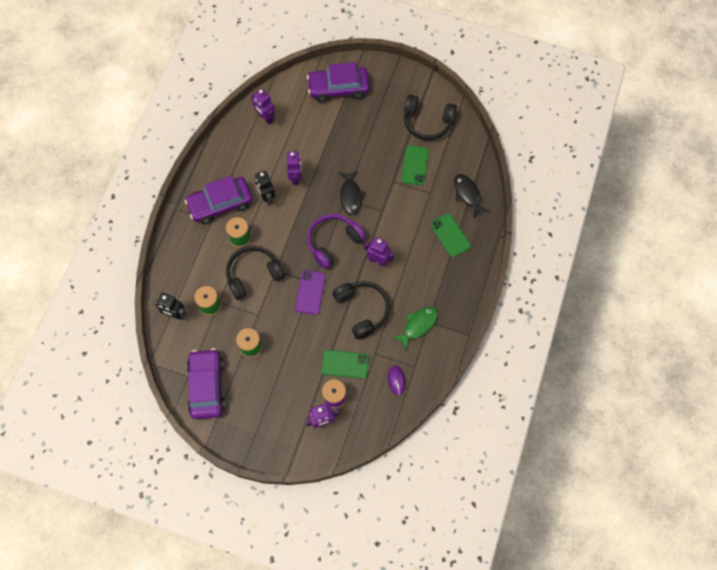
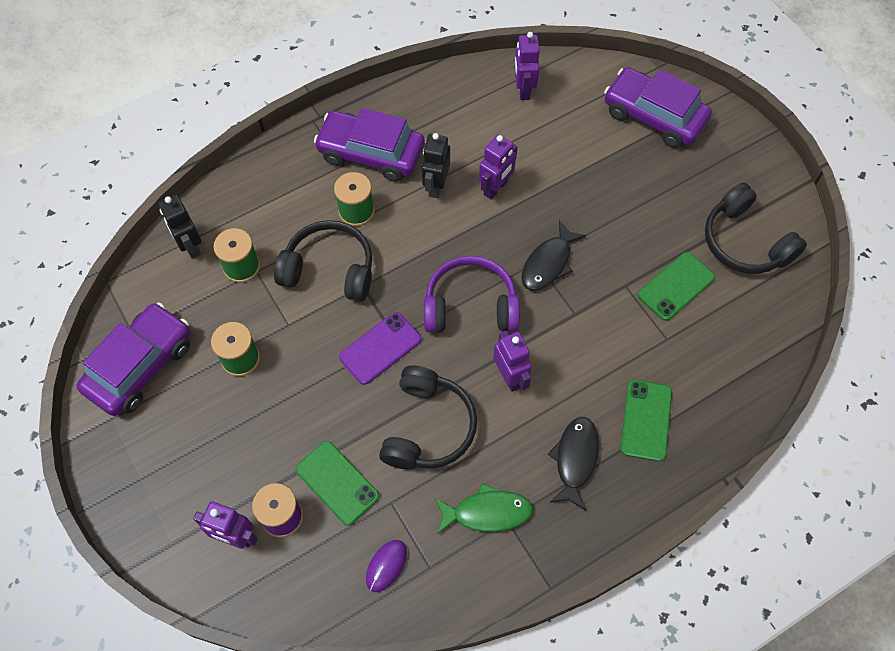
camera: 40 degrees right, 5 degrees down
(467, 194) = (722, 382): black fish -> black fish (575, 459)

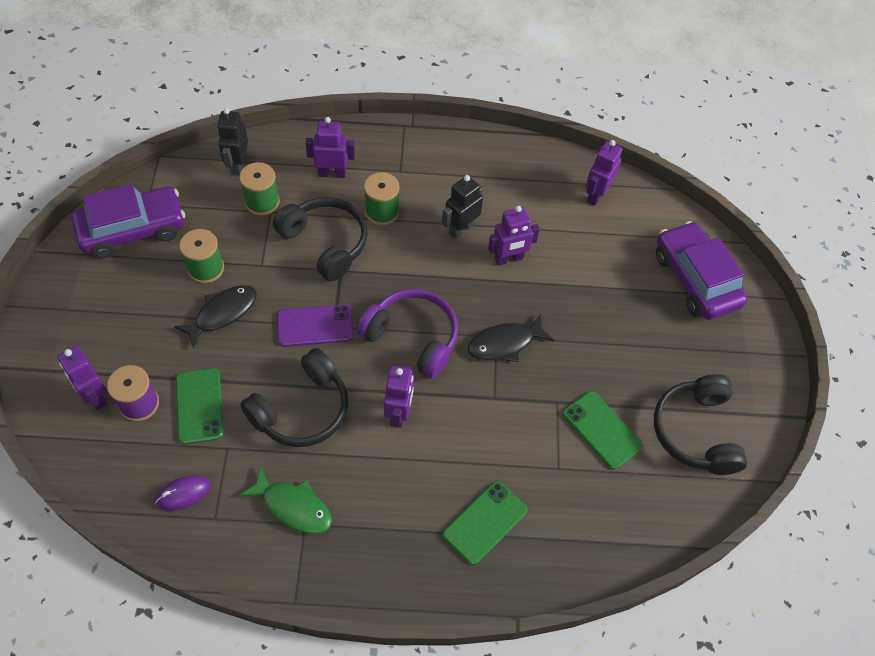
camera: 30 degrees right, 5 degrees down
(284, 202) = (332, 173): none -> purple robot
(371, 153) = (429, 175): purple car -> none
(575, 459) = (399, 513): black fish -> black fish (222, 313)
(676, 286) = (601, 430): green phone -> green phone turned 60 degrees clockwise

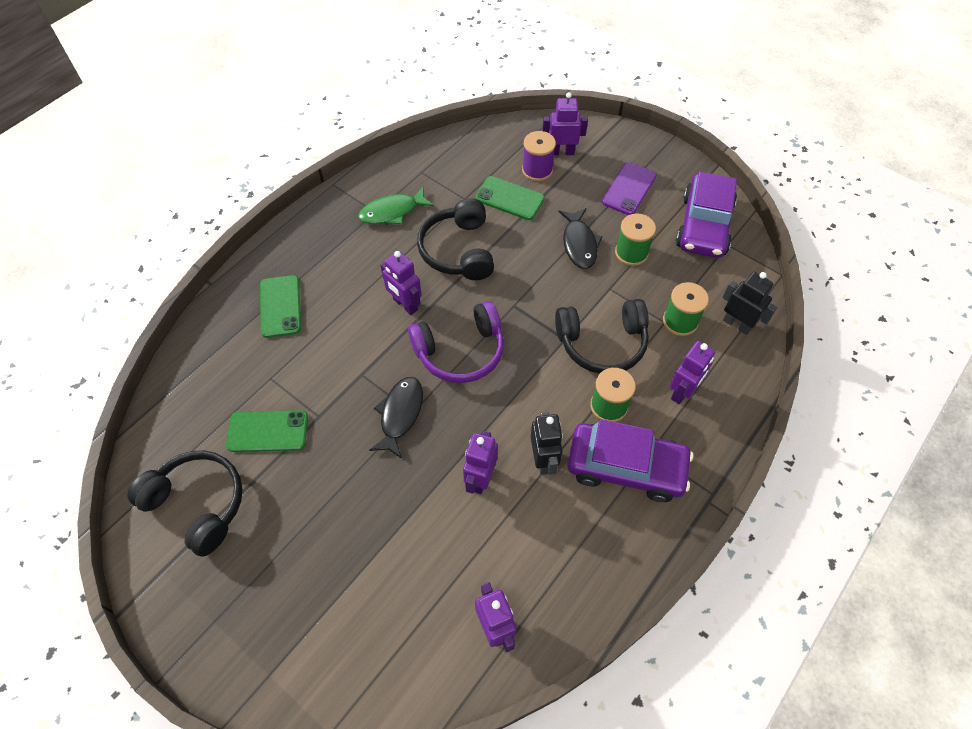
camera: 130 degrees right, 0 degrees up
(183, 493) = (451, 165): purple mouse -> none
(315, 326) = (523, 294): purple phone -> purple phone (629, 189)
(695, 279) = (322, 644): purple car -> purple car (626, 467)

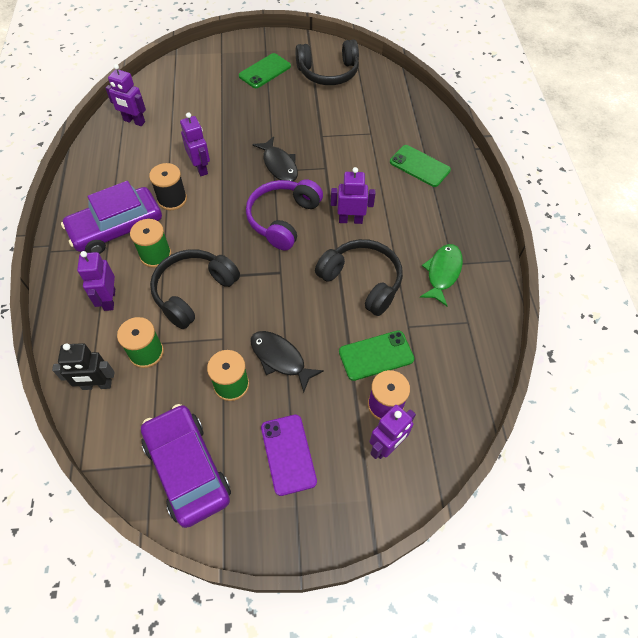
camera: 135 degrees right, 0 degrees up
(268, 431) = (337, 114): green phone -> green phone (265, 71)
(543, 460) = (172, 199): black robot -> black spool

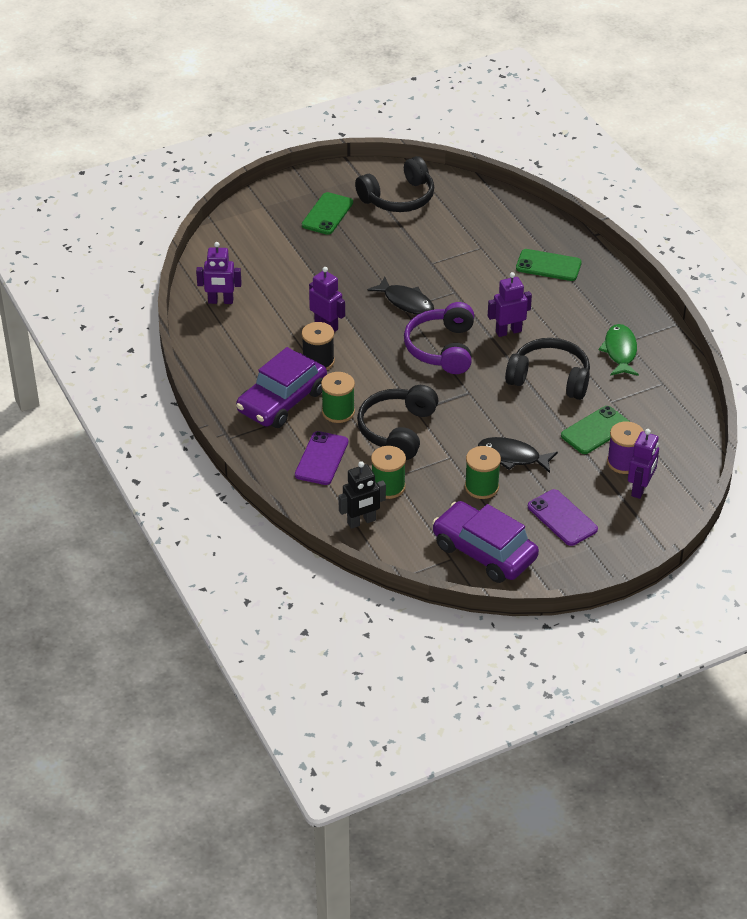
camera: 20 degrees left, 15 degrees down
(109, 299) = (321, 458): purple robot -> purple phone

